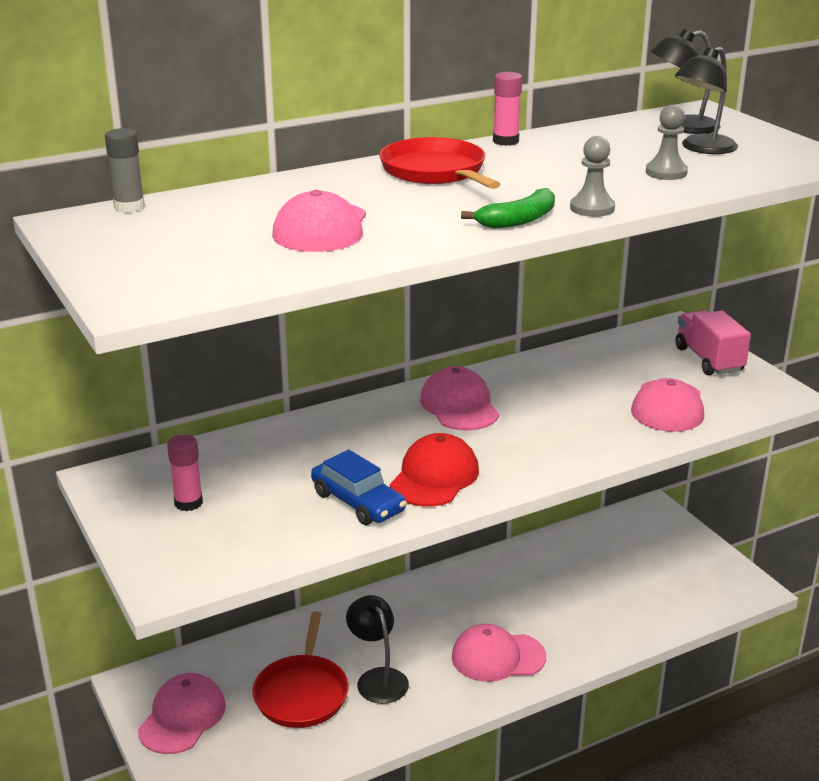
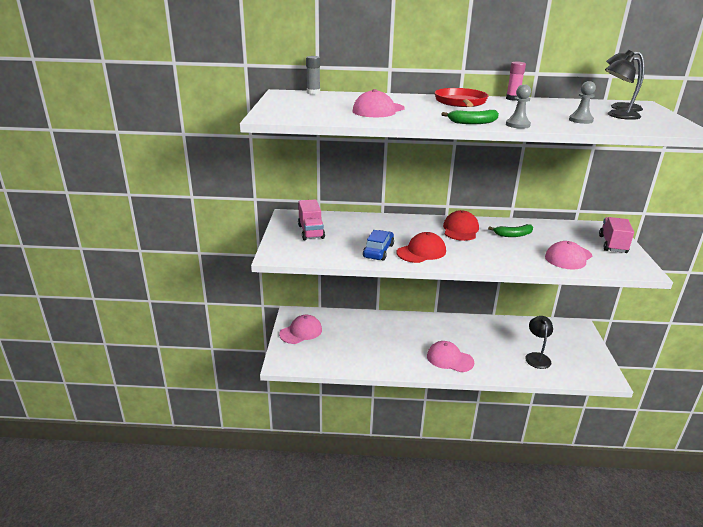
camera: 30 degrees right, 0 degrees up
(188, 503) = (311, 232): pink glue stick -> pink truck
(302, 693) = (353, 341): red pan -> none
(358, 502) = (378, 251): blue car -> blue car turned 150 degrees counterclockwise
(378, 678) = (389, 347): black lamp -> black lamp (536, 357)
(459, 406) = (460, 229): pink cap -> red cap
(552, 389) = (513, 235): none -> green banana

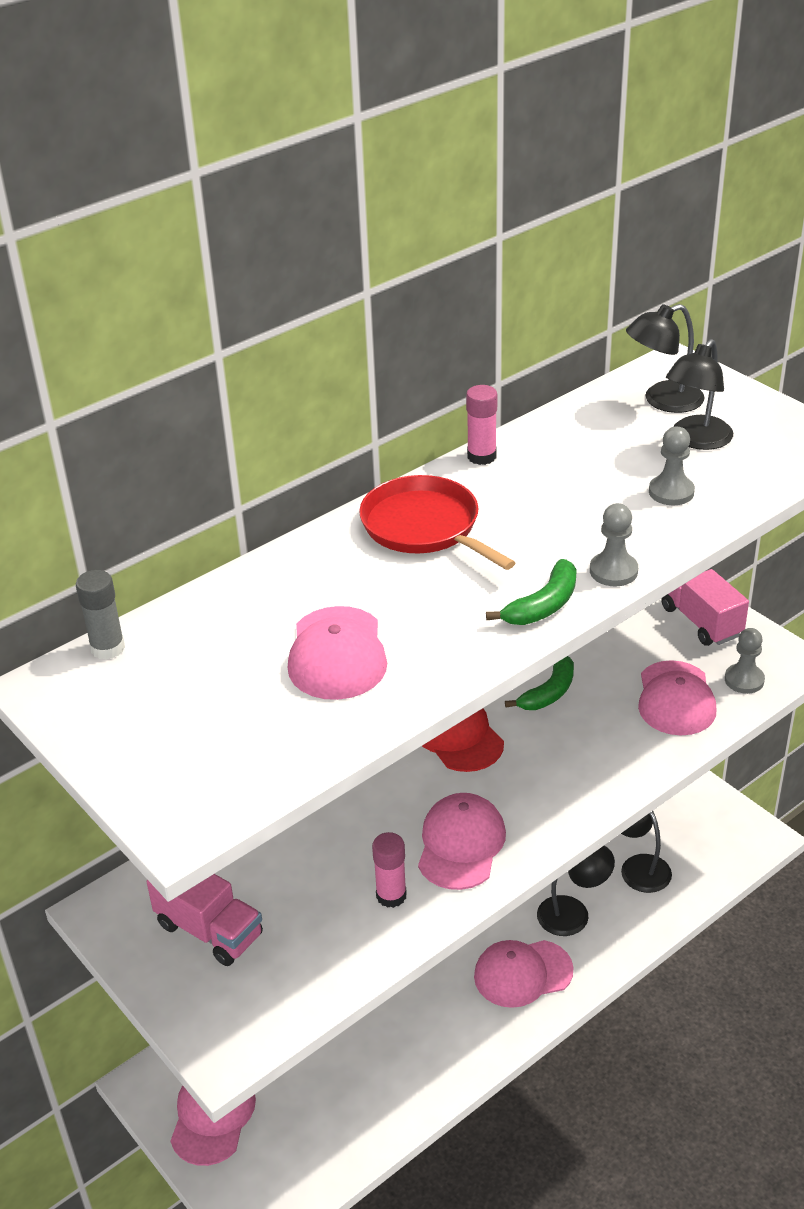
camera: 40 degrees left, 10 degrees up
(378, 251) = (391, 895): blue car -> pink glue stick
(421, 252) = (461, 844): red cap -> pink cap
(491, 354) = (573, 912): none -> black lamp
(610, 265) = (744, 680): none -> grey pawn

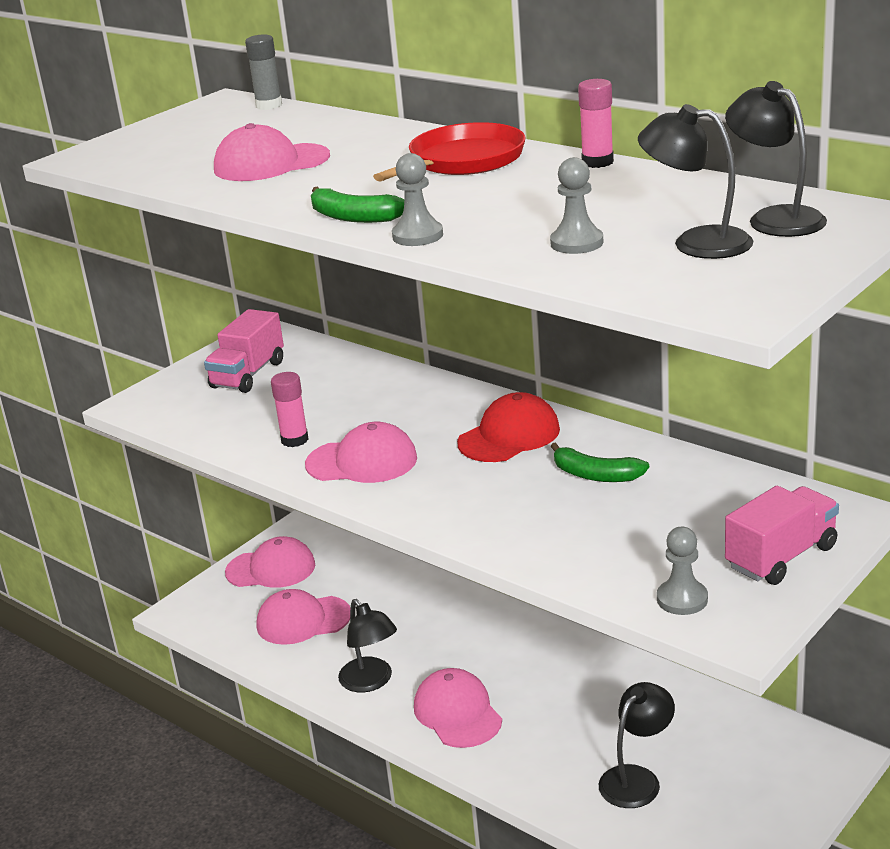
camera: 80 degrees right, 10 degrees down
(573, 912) = (550, 737): black lamp -> black lamp (371, 682)
(675, 699) = (623, 554): pink cap -> pink cap (303, 620)

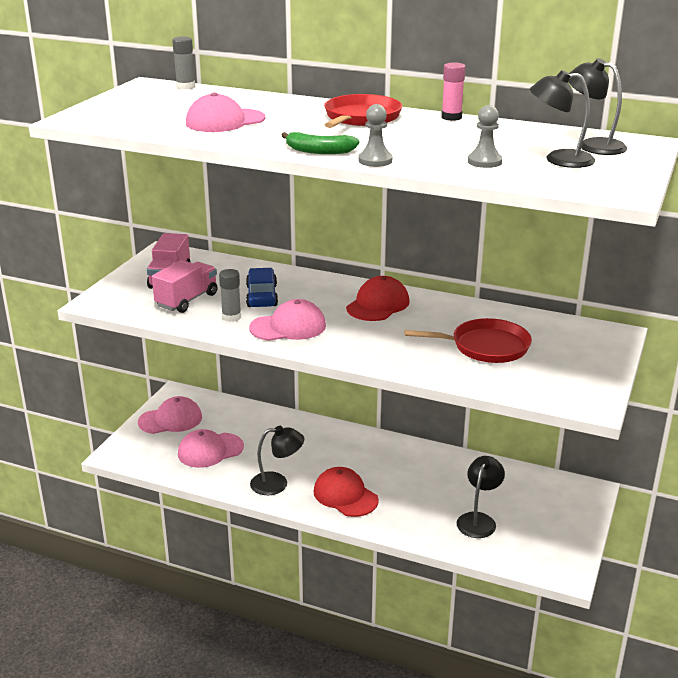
camera: 20 degrees left, 0 degrees up
(294, 440) = (231, 317): pink glue stick -> grey glue stick
(354, 410) = (262, 296): none -> blue car
(371, 682) = (277, 483): black lamp -> black lamp turned 45 degrees counterclockwise
(457, 713) = (345, 495): pink cap -> red cap
(595, 475) = (448, 323): green banana -> none
(630, 518) = (486, 346): none -> red pan
(682, 599) = (546, 389): grey pawn -> none
(781, 557) = (590, 360): pink truck -> pink truck (187, 300)

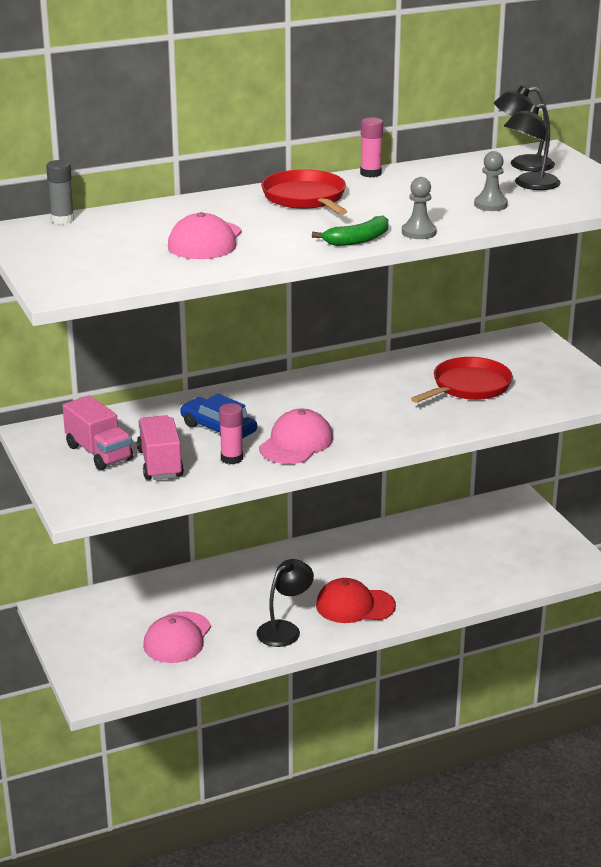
camera: 45 degrees left, 0 degrees up
(170, 420) = (89, 634): pink cap -> none
(231, 317) = (231, 458): grey glue stick -> pink glue stick
(378, 304) = (328, 391): red cap -> none
(478, 520) = (478, 564): black lamp -> none

